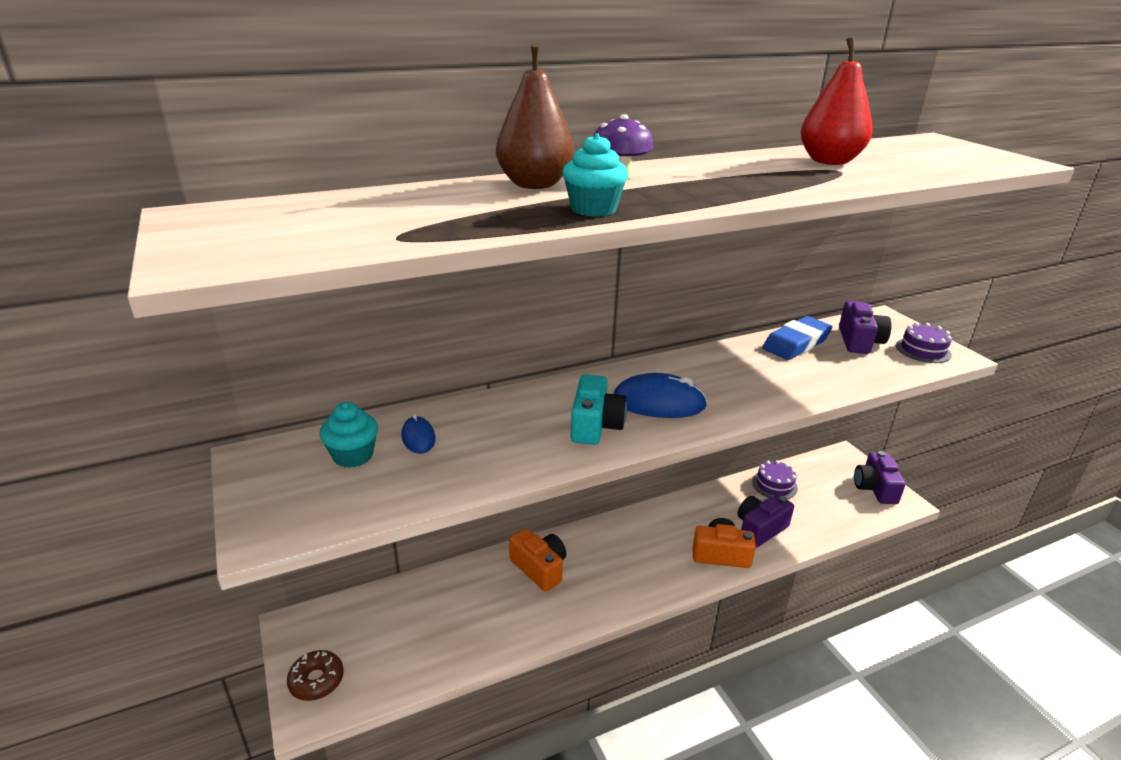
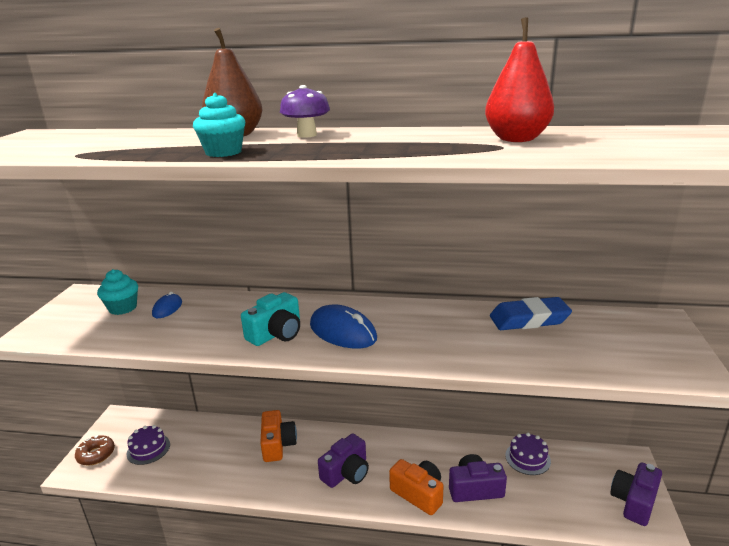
camera: 35 degrees right, 5 degrees down
(859, 341) = (599, 333): purple camera -> purple camera (346, 472)
(923, 350) = (663, 359): purple cake -> purple cake (148, 449)

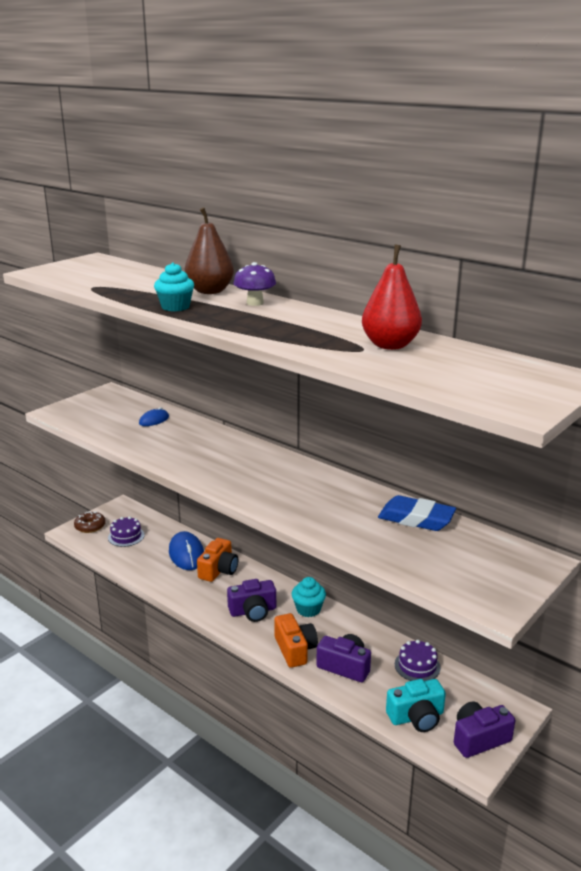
camera: 30 degrees right, 0 degrees up
(122, 308) = (126, 410): turquoise cupcake -> turquoise cupcake (308, 609)
(276, 333) = (207, 463): turquoise camera -> turquoise camera (416, 717)
(343, 332) = (255, 477): blue mouse -> blue mouse (186, 554)

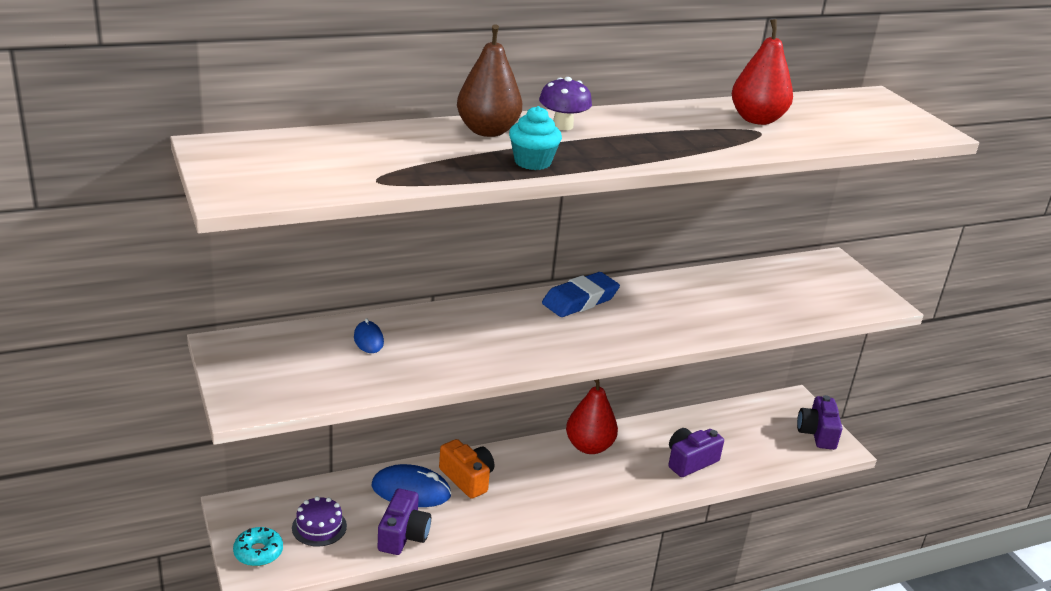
camera: 65 degrees left, 5 degrees up
(90, 526) = (258, 552): brown donut -> turquoise donut
(253, 611) = (563, 483): purple camera -> purple camera (403, 535)
(295, 649) = (646, 480): orange camera -> none
(308, 609) = (589, 446): turquoise cupcake -> red pear
(416, 519) = (734, 280): blue eraser -> blue eraser (580, 300)
(416, 717) = (777, 452): turquoise camera -> none
(417, 666) = (715, 422): purple cake -> none

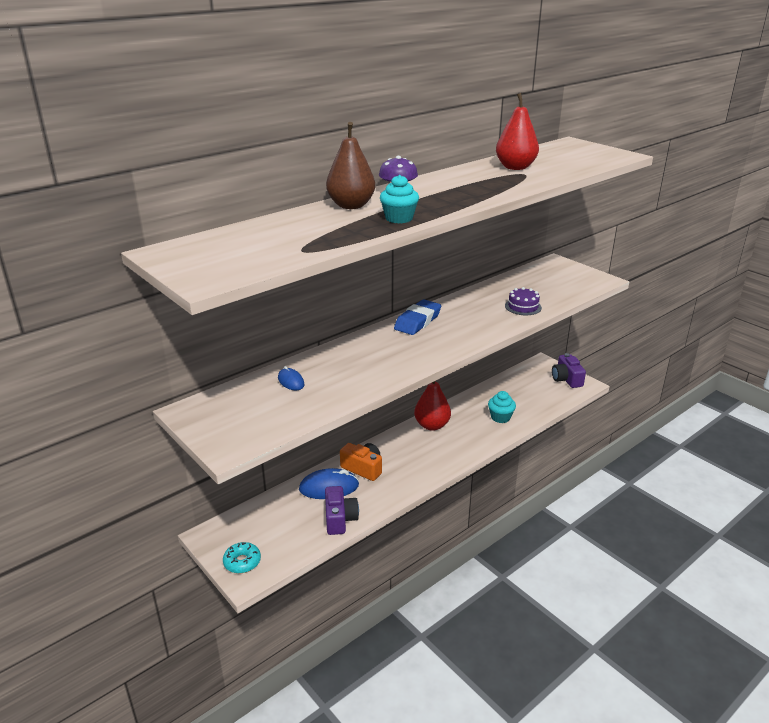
camera: 15 degrees left, 0 degrees up
(319, 527) = (277, 531): purple cake -> purple cake (523, 307)
(690, 461) = (500, 417): purple camera -> turquoise cupcake

